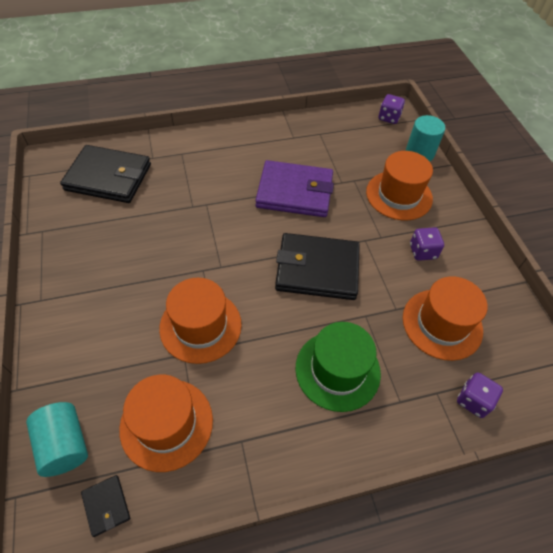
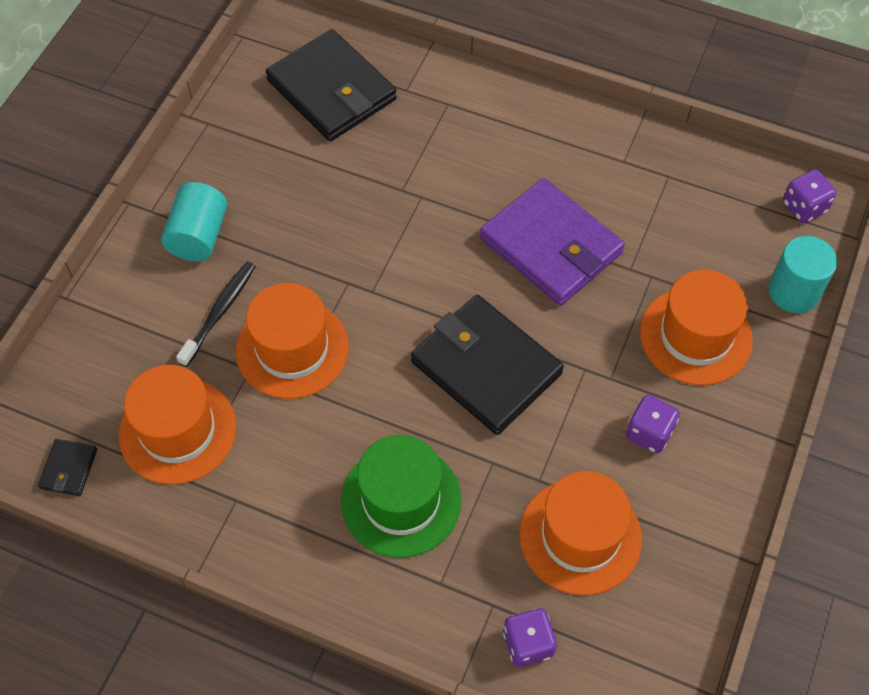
camera: 40 degrees right, 5 degrees up
(64, 444) = (72, 384): turquoise cylinder -> turquoise cylinder (198, 236)
(136, 333) = (219, 312): none -> black toothbrush

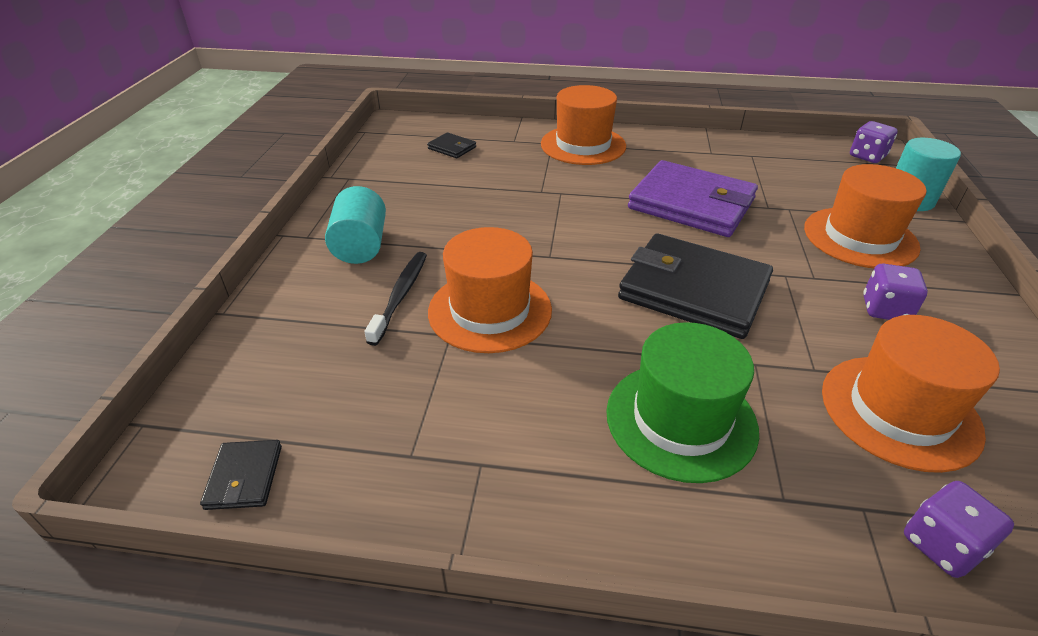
camera: 15 degrees left, 20 degrees down
(178, 430) = (383, 406): orange hat -> orange hat (583, 145)
(331, 90) = (452, 148): black wallet -> black wallet, size x0.42

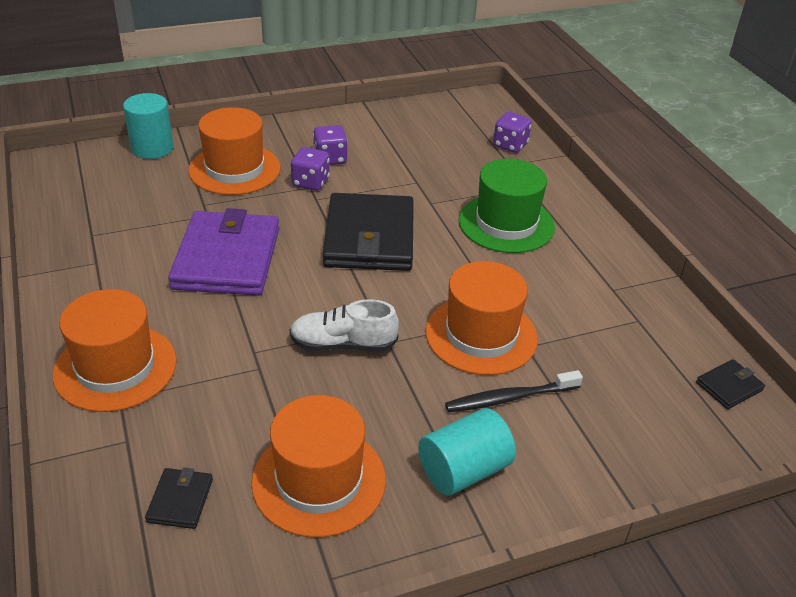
camera: 120 degrees left, 0 degrees up
(538, 231) = (343, 344): none -> white shoe
(867, 156) = (65, 168): purple dice -> purple dice (310, 182)
(899, 411) = (429, 154): orange hat -> orange hat (319, 480)

